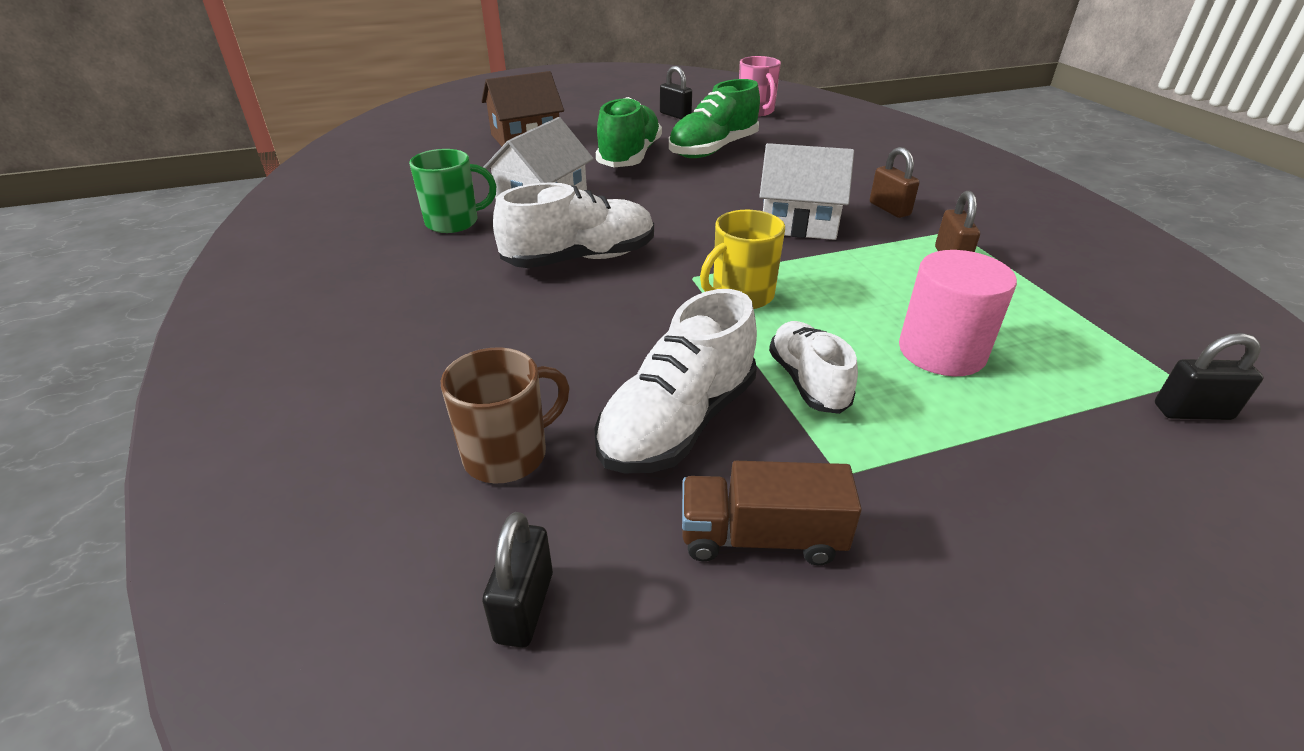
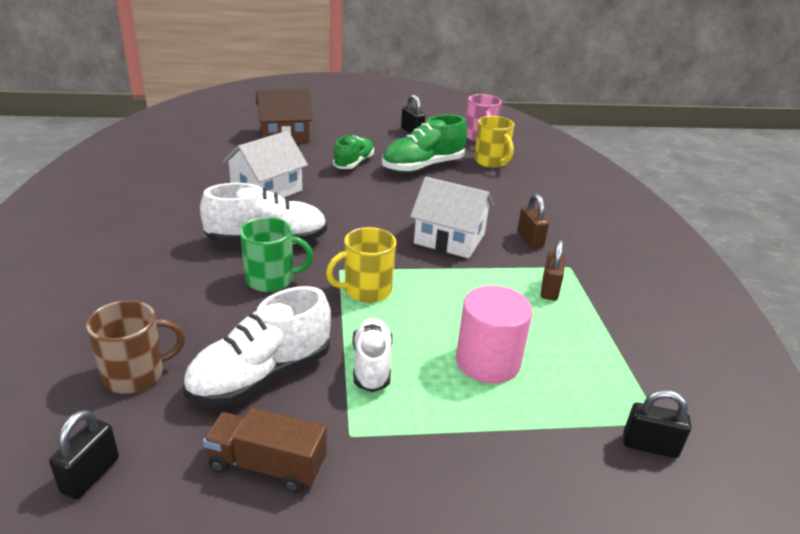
camera: 10 degrees right, 5 degrees down
(453, 222) = (194, 197): green mug -> green mug (271, 280)
(629, 157) = (353, 163): green shoe -> green shoe, size x0.64
(787, 134) = (491, 162): none -> yellow mug

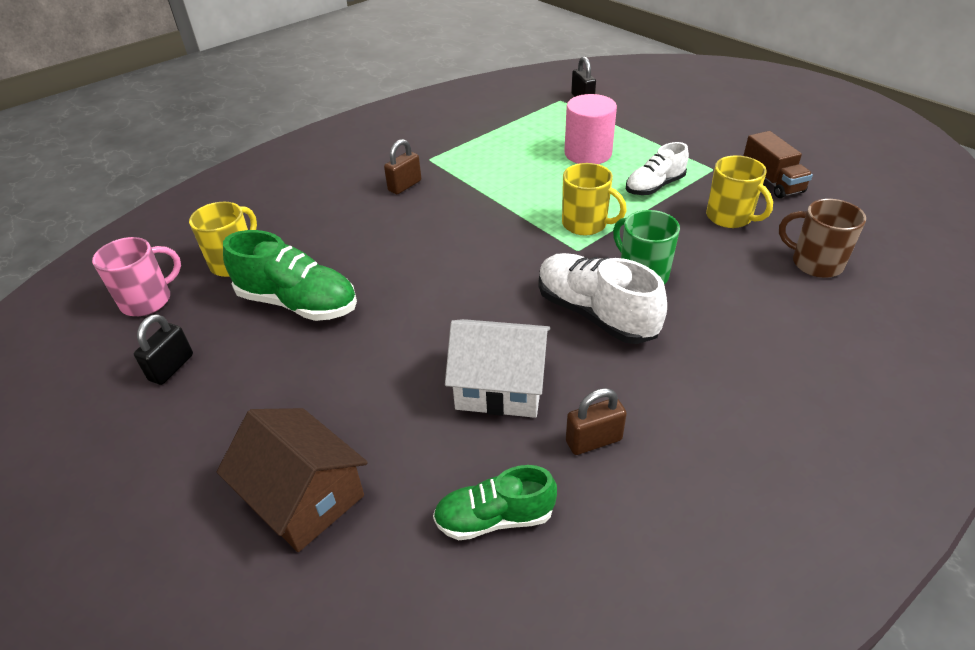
camera: 120 degrees left, 10 degrees up
(90, 475) = (876, 225): black padlock -> none
(261, 376) = (730, 217): white shoe -> yellow mug
(353, 163) = (343, 361): green shoe -> green shoe (494, 518)
(449, 239) = (453, 221): white house -> none
(549, 289) = (473, 157): brown padlock -> brown padlock (593, 440)

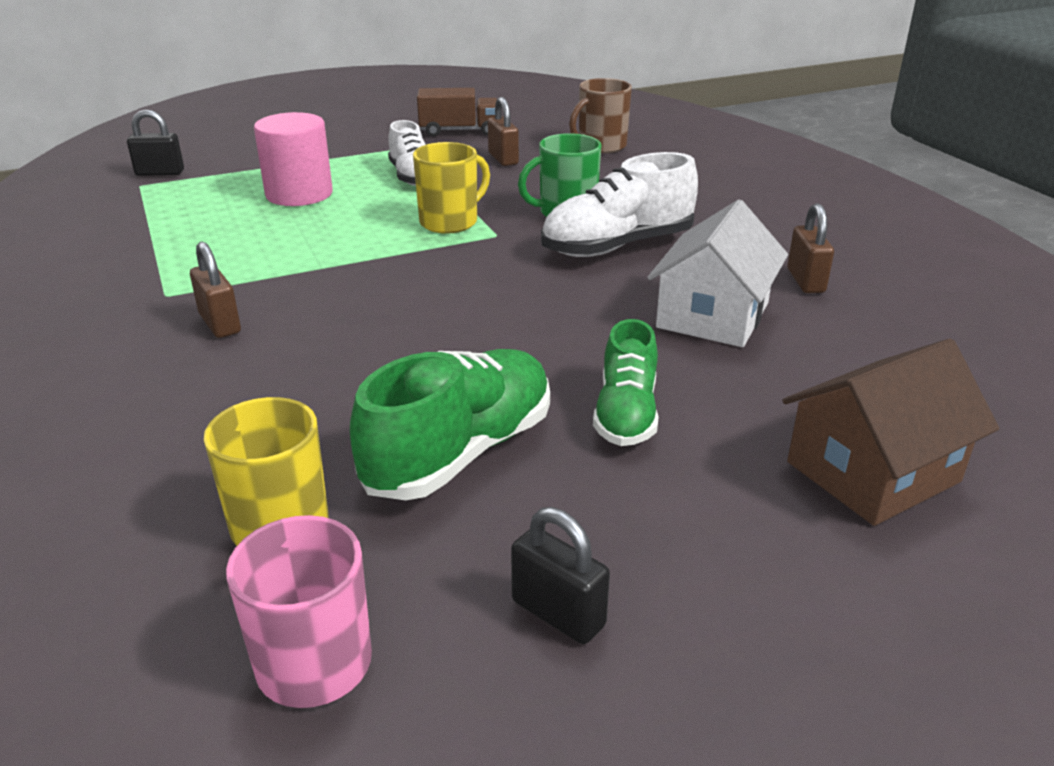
camera: 75 degrees left, 10 degrees down
(494, 518) = (903, 347): green shoe -> green shoe (626, 414)
(730, 217) = (503, 159): yellow mug -> brown padlock

